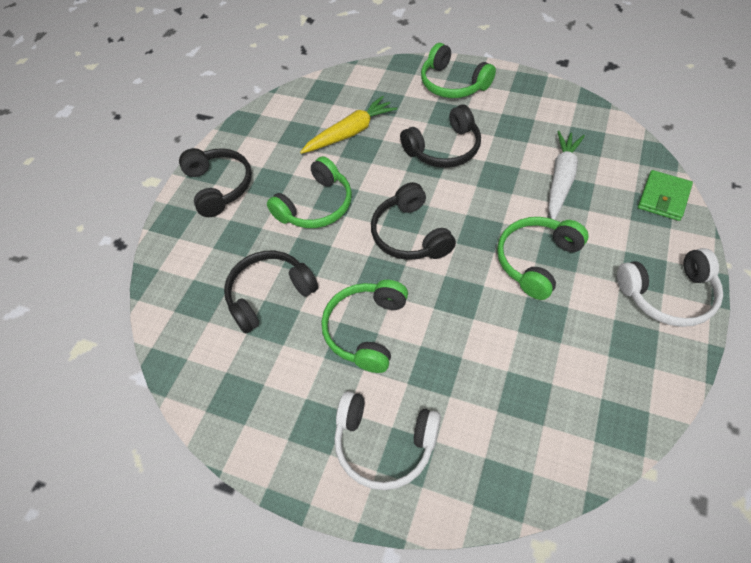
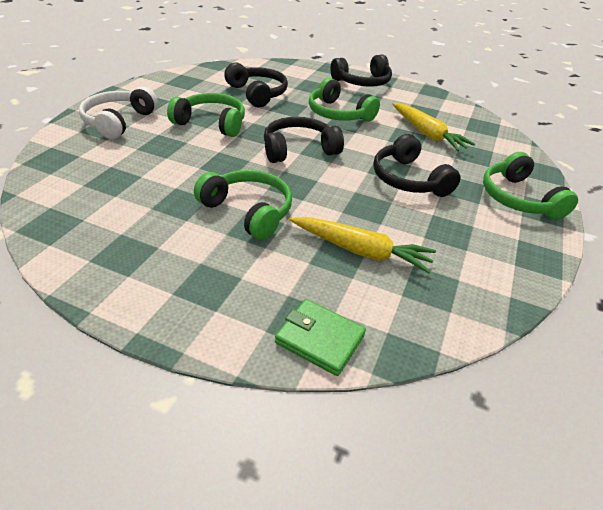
camera: 85 degrees right, 15 degrees down
(453, 83) = (518, 198): green headphones -> green headphones turned 60 degrees counterclockwise
(561, 179) = (361, 251): white carrot -> yellow carrot
(668, 295) = (167, 296): white headphones -> none

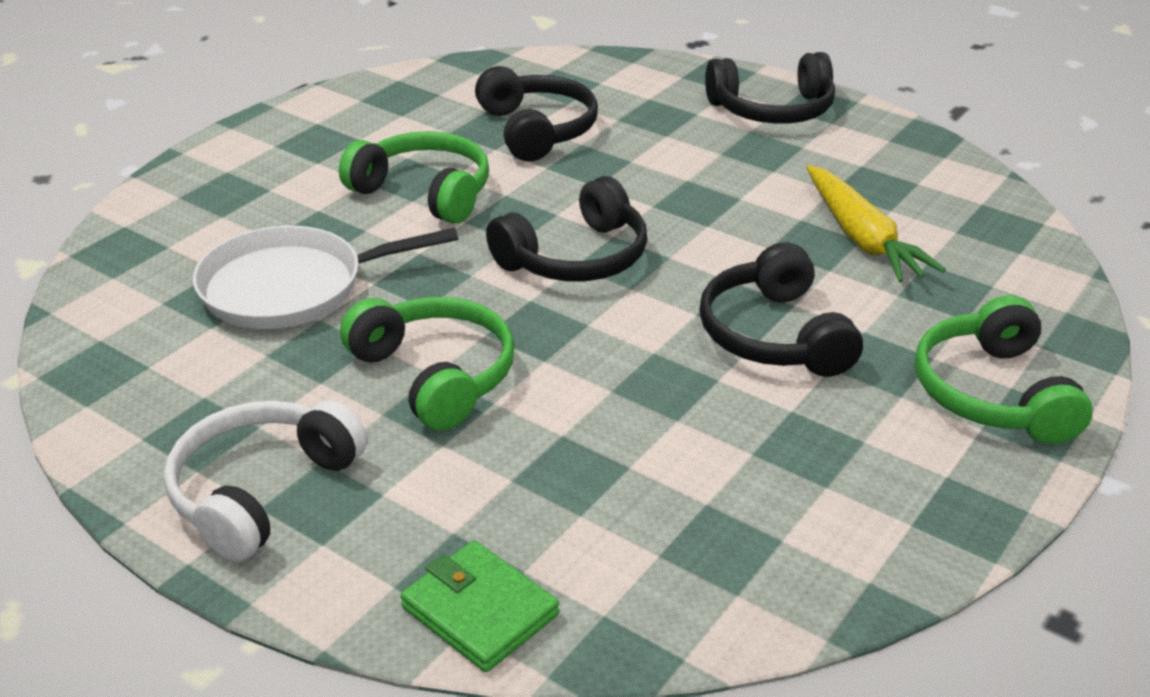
camera: 15 degrees right, 5 degrees down
(119, 121) = (253, 180): white headphones -> white headphones (262, 491)
(155, 172) = (290, 287): none -> white pan
(299, 149) = (576, 257): black headphones -> black headphones turned 150 degrees clockwise
(338, 114) = (688, 183): green headphones -> none
(361, 251) = (616, 468): yellow carrot -> none

